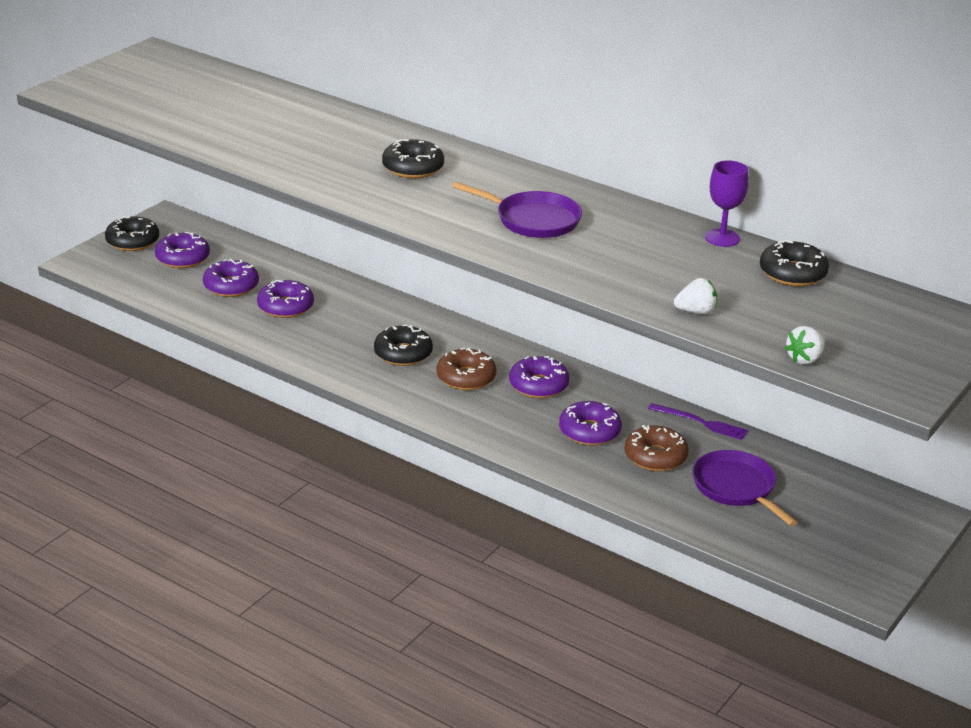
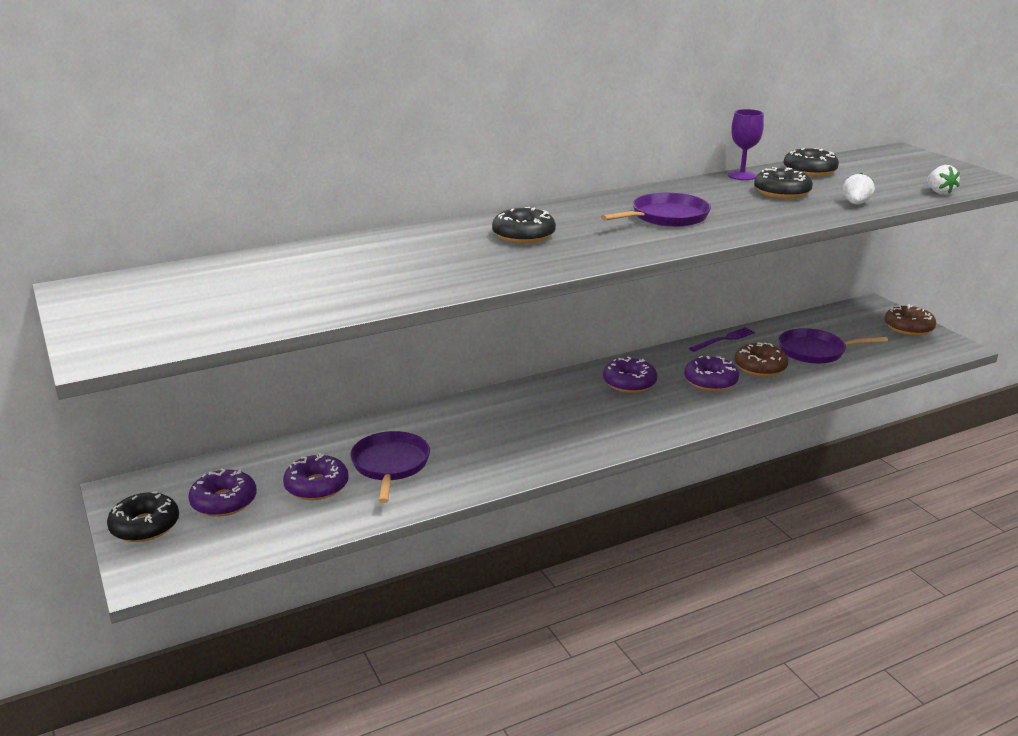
camera: 60 degrees left, 5 degrees down
(285, 307) = (390, 465): purple donut -> purple pan
(403, 354) = (531, 427): black donut -> black donut (782, 192)
(466, 377) = (593, 409): brown donut -> brown donut (908, 327)

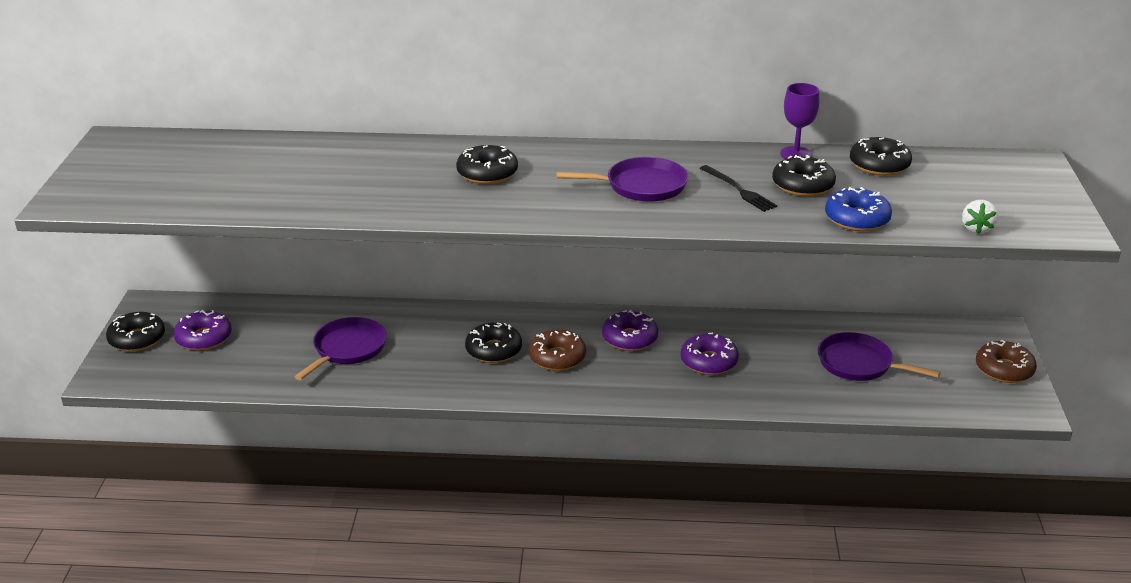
camera: 30 degrees right, 5 degrees up
(316, 486) = (277, 348): purple donut -> none
(528, 425) = (493, 350): none -> black donut
(724, 339) = (778, 321): purple fork -> none
(743, 204) = (739, 190): none -> black fork
(760, 367) = (777, 362): brown donut -> brown donut (557, 357)
(855, 203) = (857, 219): white strawberry -> blue donut

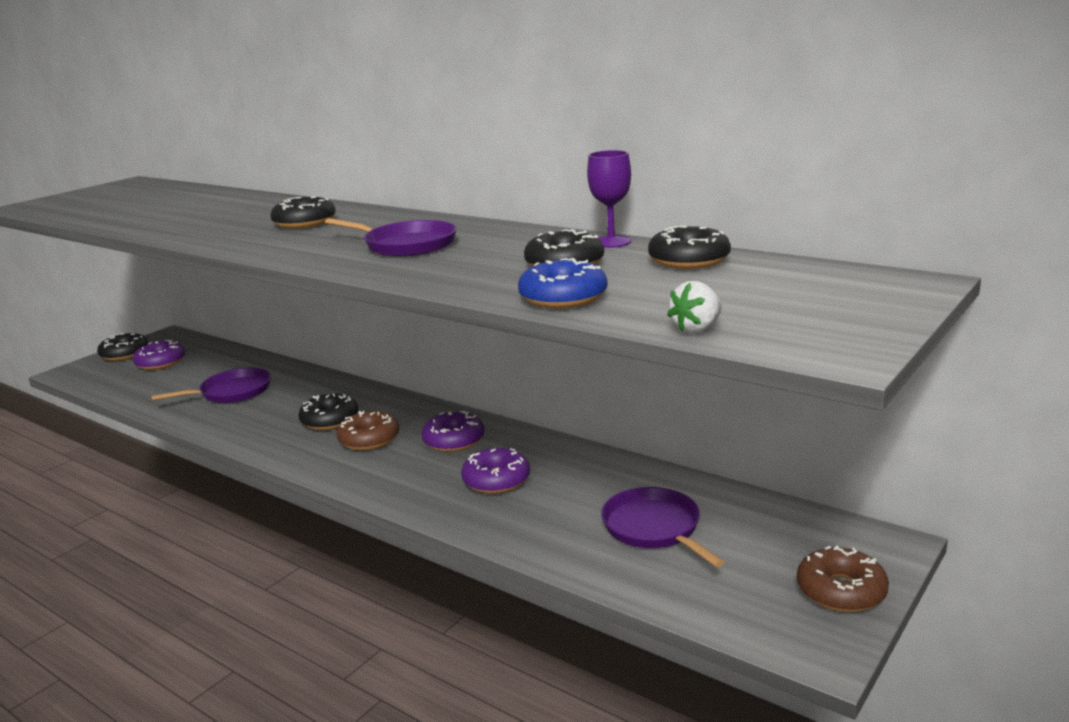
camera: 35 degrees right, 10 degrees down
(739, 190) = (490, 259): black fork -> none

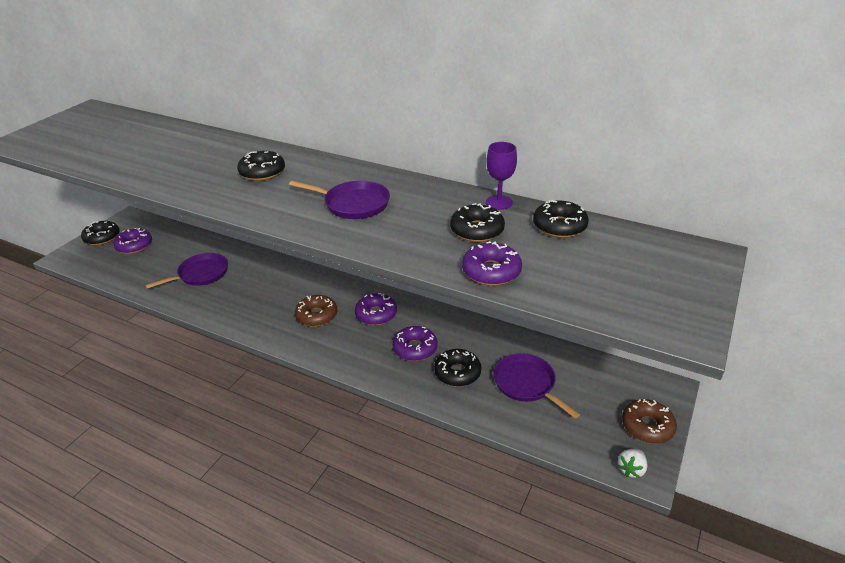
camera: 10 degrees left, 15 degrees up
(330, 420) = (283, 299): black donut -> black donut (457, 373)
(563, 298) = (491, 271): blue donut -> purple donut
(697, 329) = (592, 308): white strawberry -> white strawberry (631, 469)

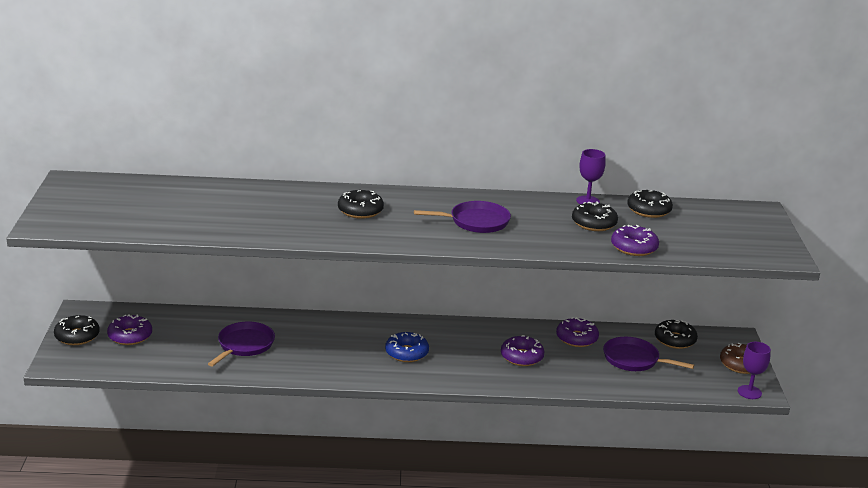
camera: 30 degrees left, 10 degrees down
(317, 316) = (406, 353): brown donut -> blue donut
(376, 314) = (461, 340): purple donut -> purple donut (576, 338)
(457, 373) = (573, 365): black donut -> black donut (675, 340)
(631, 469) = (749, 392): white strawberry -> purple goblet

